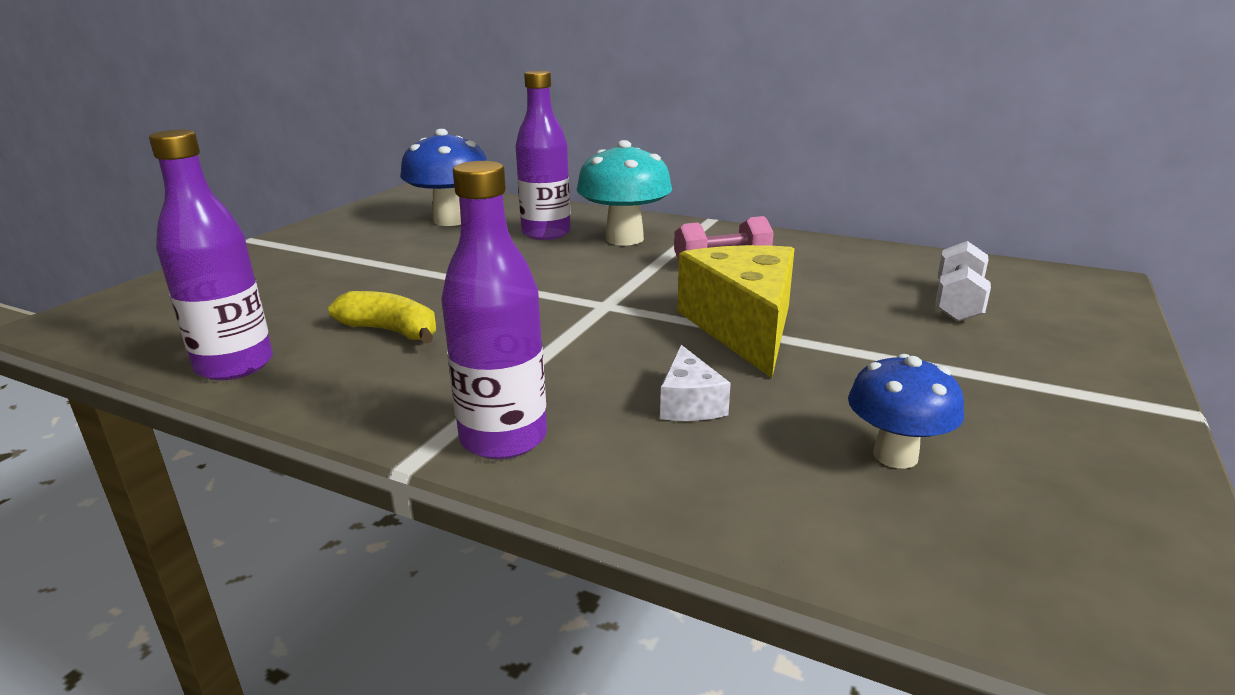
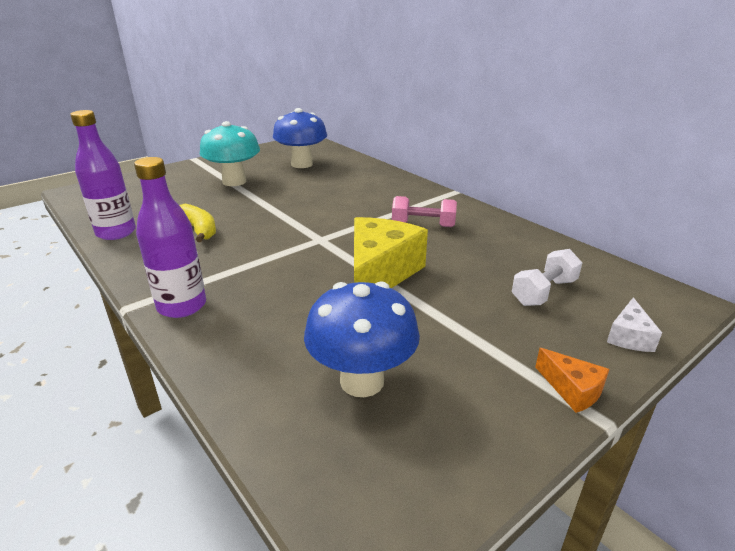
camera: 25 degrees right, 5 degrees up
(546, 233) = (343, 183): purple bottle -> none
(624, 239) = (383, 196): turquoise mushroom -> turquoise mushroom (234, 181)
(689, 403) = (291, 313): white cheese -> white cheese (629, 337)
(895, 455) = (362, 381): blue mushroom -> blue mushroom, size x1.60
(1122, 392) = (572, 390): none -> orange cheese

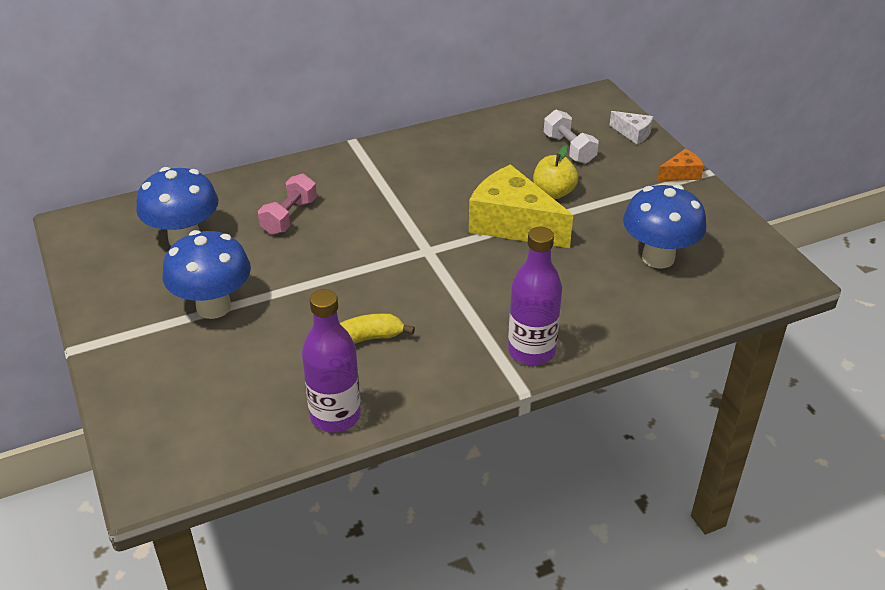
camera: 75 degrees left, 10 degrees up
(234, 181) = (213, 307): turquoise mushroom -> blue mushroom
(423, 225) = (425, 179): pink dumbbell -> pink dumbbell (289, 216)
(450, 291) = (553, 192): none -> yellow apple

